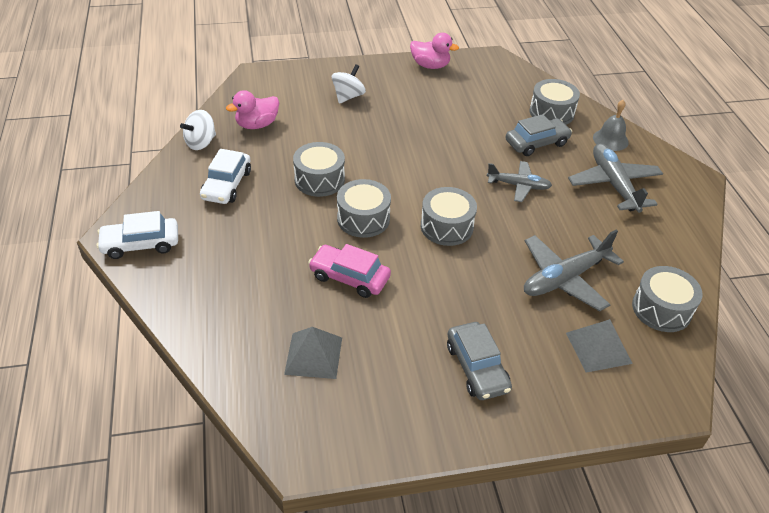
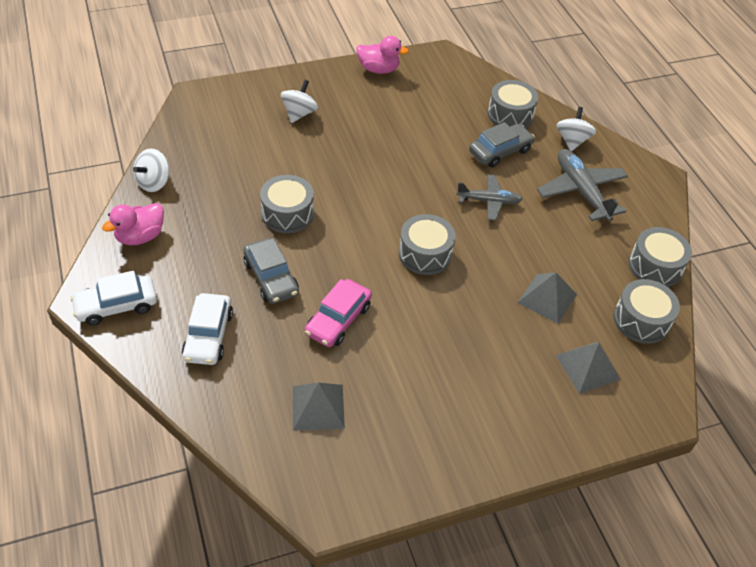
camera: 10 degrees left, 5 degrees up
(226, 185) = (192, 229): white car -> white car (208, 335)
(257, 125) = (209, 156): pink duck -> pink duck (140, 236)
(349, 277) = (338, 319): pink car -> pink car turned 75 degrees counterclockwise
(363, 219) = (340, 254): grey drum -> grey drum (655, 266)
(477, 367) = (477, 401): grey car -> grey car (271, 278)
(564, 278) = (547, 298): grey plane -> grey pyramid
(610, 139) = (572, 141): grey bell -> white spinning top

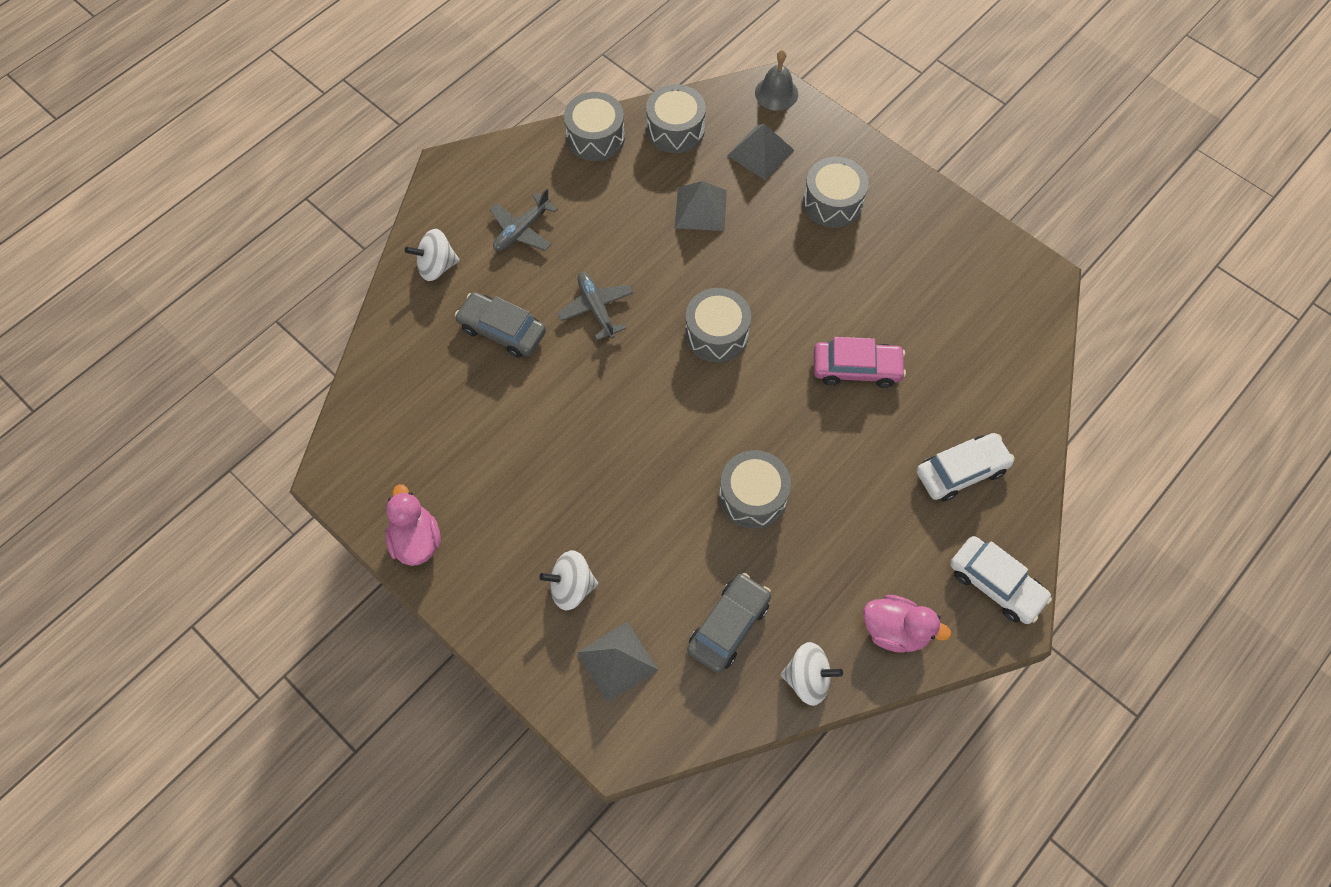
camera: 115 degrees left, 15 degrees up
(271, 278) = (851, 458): grey car -> grey car (728, 626)
(318, 407) = (960, 334): grey pyramid -> grey pyramid (617, 661)
(510, 115) = (424, 346): grey drum -> grey drum (832, 202)
(581, 191) = (522, 230): grey plane -> grey plane, size x0.64
(655, 415) = (776, 93): none -> grey bell

